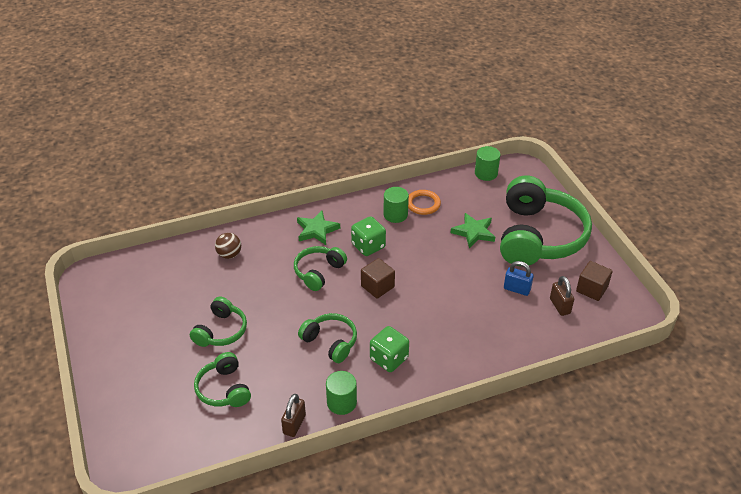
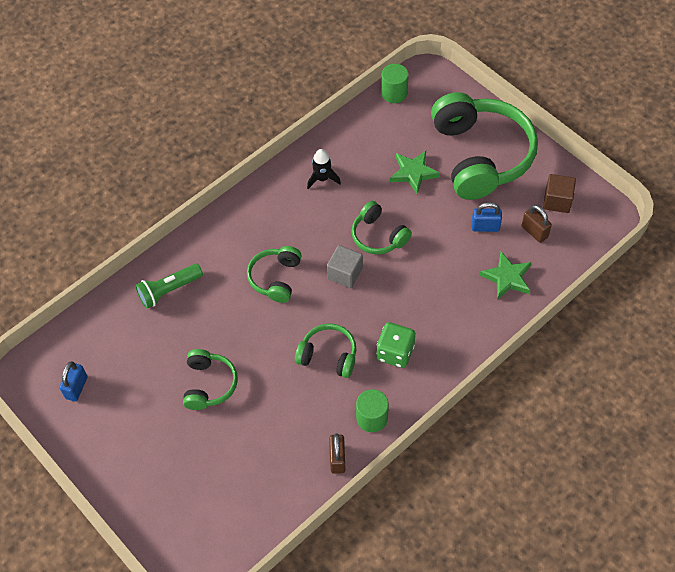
camera: 20 degrees left, 15 degrees up
(118, 299) = (76, 387): none -> blue padlock
(224, 389) = (247, 448): green headphones -> green headphones (378, 236)
(229, 254) = (168, 290): brown ball -> green flashlight
(317, 230) = (248, 227): green star -> green star (507, 278)
(368, 246) = (312, 228): green dice -> none
(377, 286) = (345, 273): brown cube -> grey cube
(395, 214) = (322, 178): green cylinder -> black rocket
(423, 204) = (345, 155): orange ring -> none

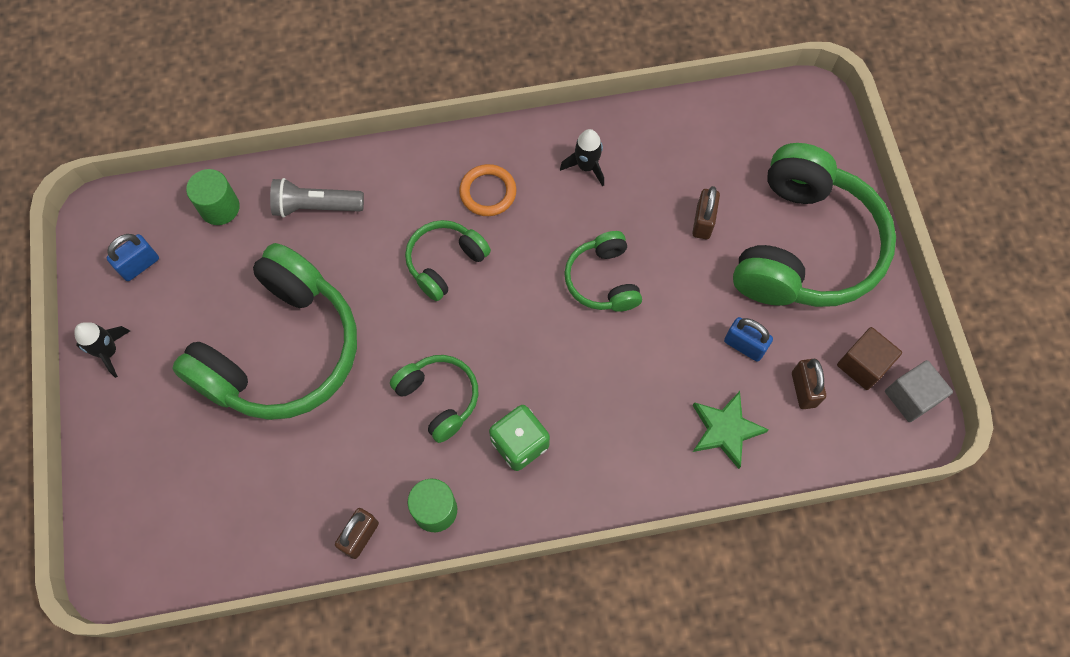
camera: 30 degrees right, 10 degrees up
(94, 449) = (109, 351): none -> black rocket
(168, 290) = (315, 206): green flashlight -> grey flashlight
(209, 384) = (281, 350): green headphones -> green headphones, size x2.04
(272, 224) = (488, 192): none -> orange ring
(345, 273) = (529, 305): grey cube -> grey cube (911, 397)
(394, 93) = (751, 102): green cylinder -> green cylinder (220, 207)
(413, 173) = (703, 222): green star -> brown padlock

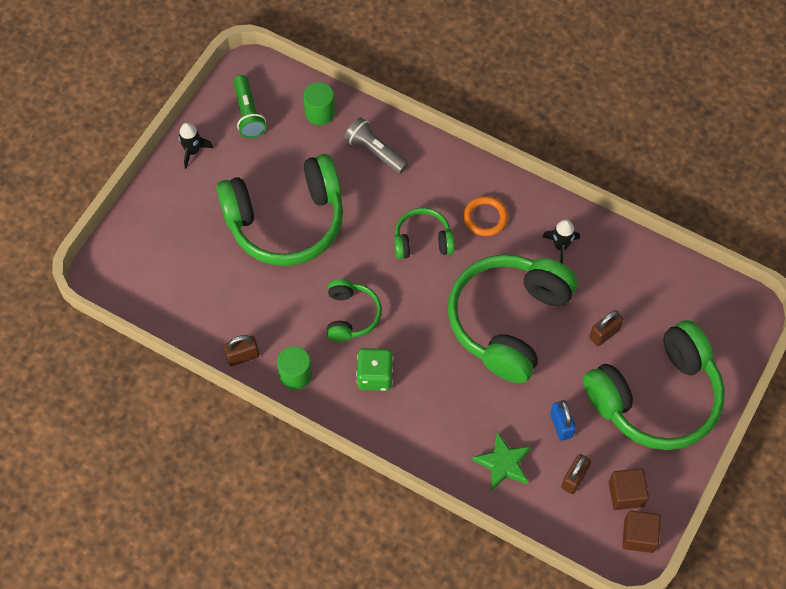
camera: 40 degrees right, 5 degrees down
(139, 265) = (248, 114): blue padlock -> green flashlight
(603, 280) = (509, 321): green headphones -> green headphones, size x2.04
(911, 397) = (638, 536): grey cube -> brown cube

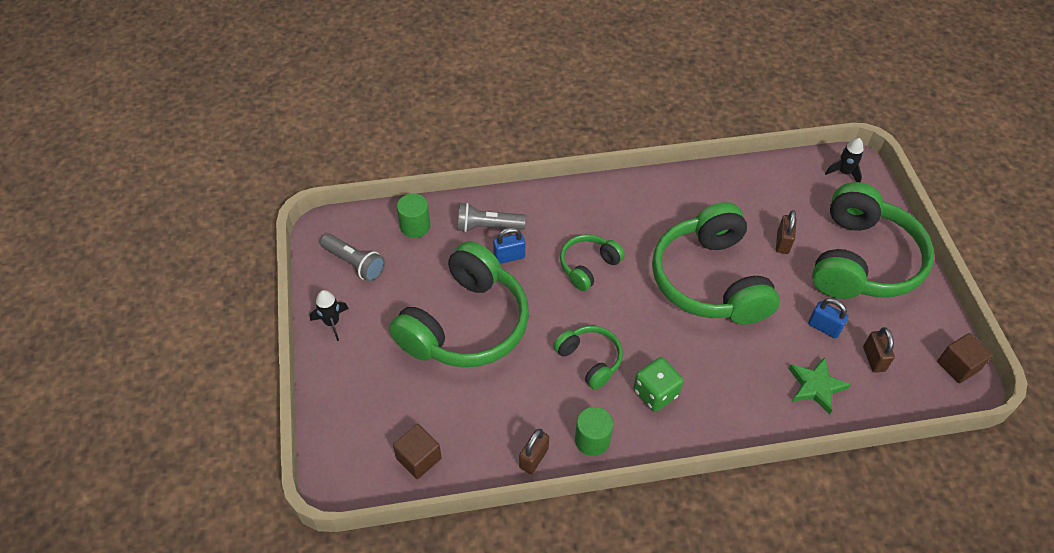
camera: 40 degrees left, 10 degrees down
(248, 114) = (355, 263): green flashlight -> grey flashlight
(368, 189) = (509, 256): none -> blue padlock
(485, 218) = (617, 220): orange ring -> none
(560, 246) = (690, 204): black rocket -> black rocket (844, 172)
(626, 494) = (917, 342): brown cube -> brown cube (418, 458)

